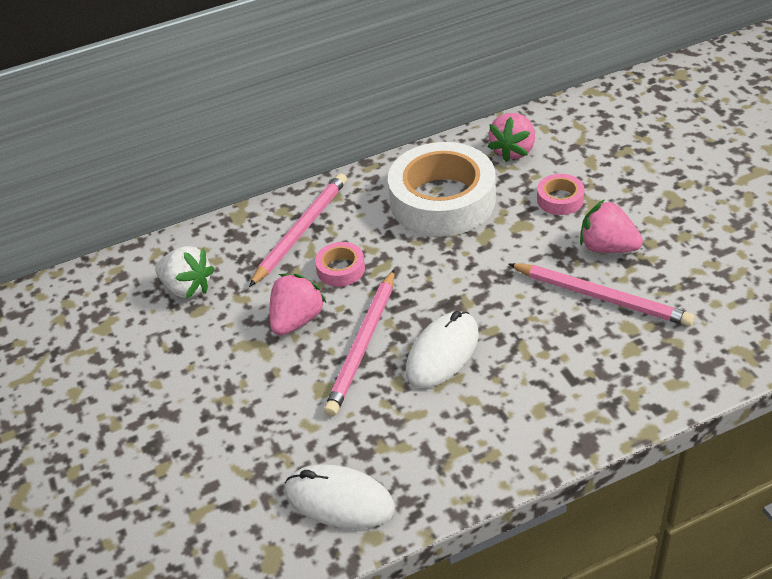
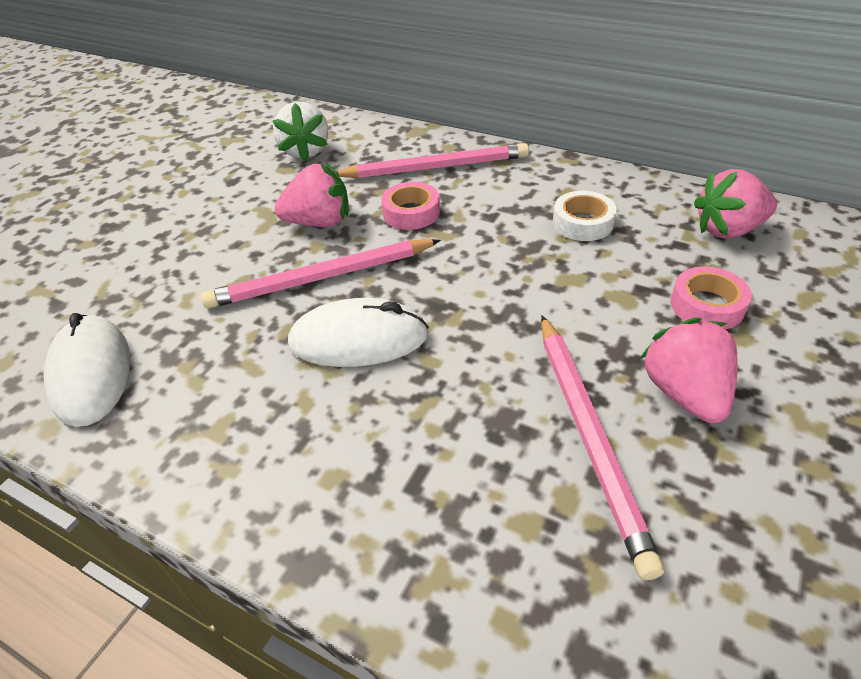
camera: 50 degrees right, 0 degrees up
(442, 200) = (582, 223): white tape -> white tape, size x0.43

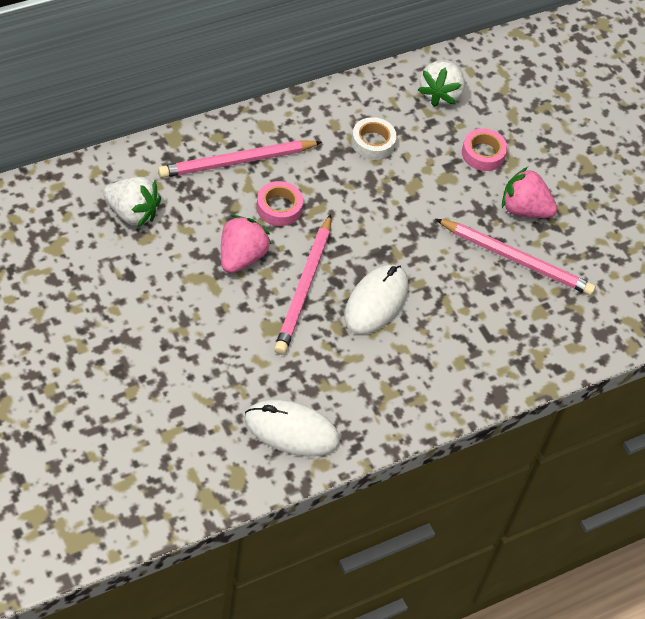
camera: 65 degrees left, 10 degrees up
(435, 167) = (237, 162): pink pencil -> pink pencil turned 135 degrees counterclockwise
(728, 230) = (440, 94): pink strawberry -> white strawberry

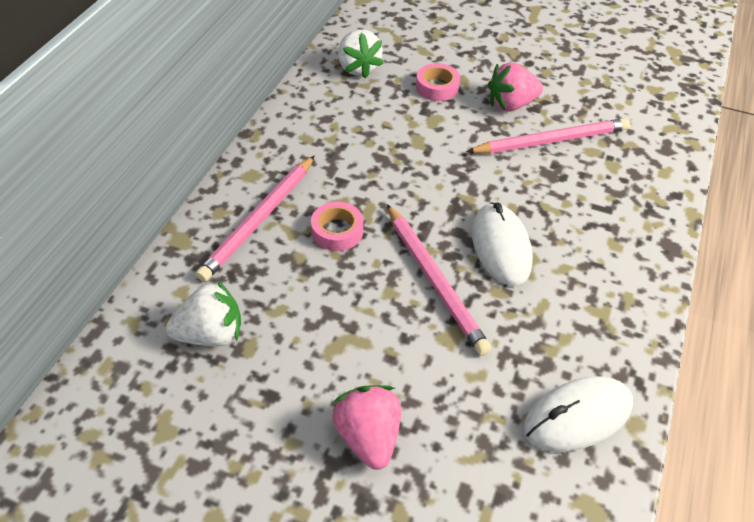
camera: 35 degrees left, 5 degrees down
(241, 257) = (354, 296): pink strawberry -> pink strawberry (368, 436)
(373, 143) = (351, 131): white tape -> none

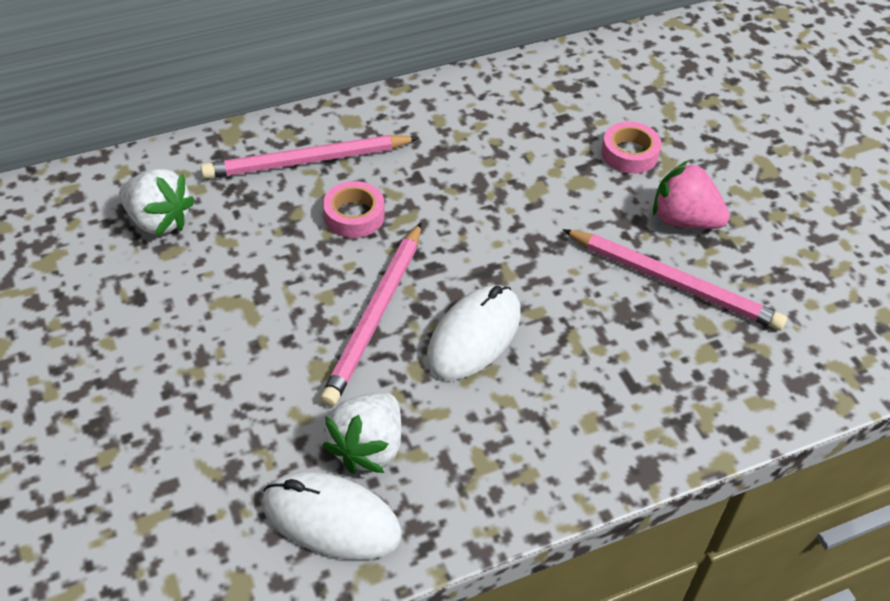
camera: 45 degrees right, 0 degrees up
(358, 68) = (576, 87): white strawberry -> white strawberry (368, 447)
(368, 436) = (160, 385): pink strawberry -> none

